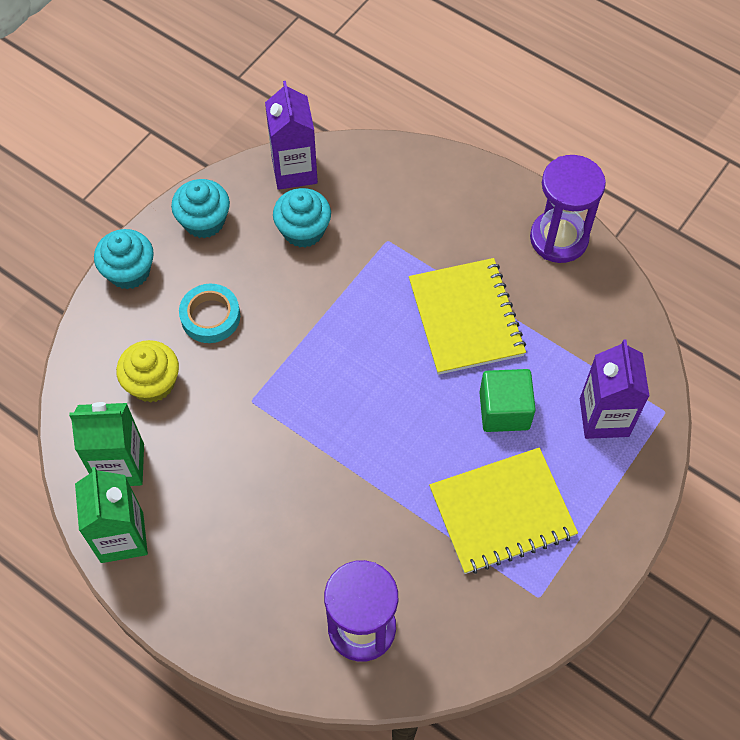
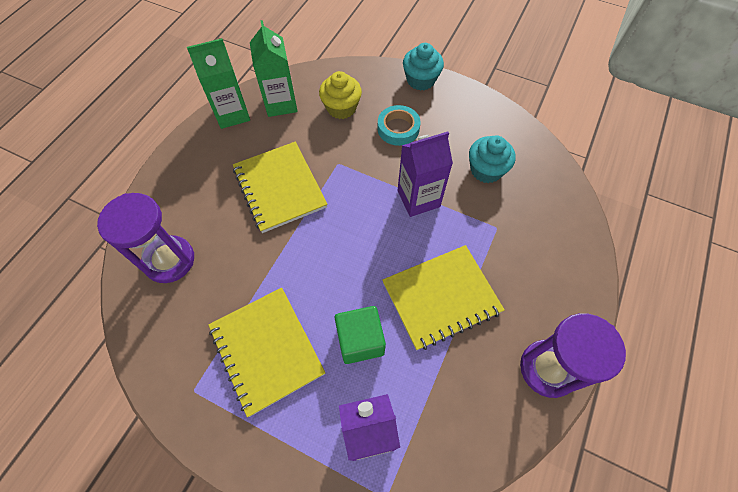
camera: 80 degrees right, 0 degrees up
(204, 221) = (473, 111): turquoise cupcake -> none
(275, 479) = (280, 188): none -> yellow notebook
(294, 170) = (537, 155): purple carton -> purple carton (418, 199)

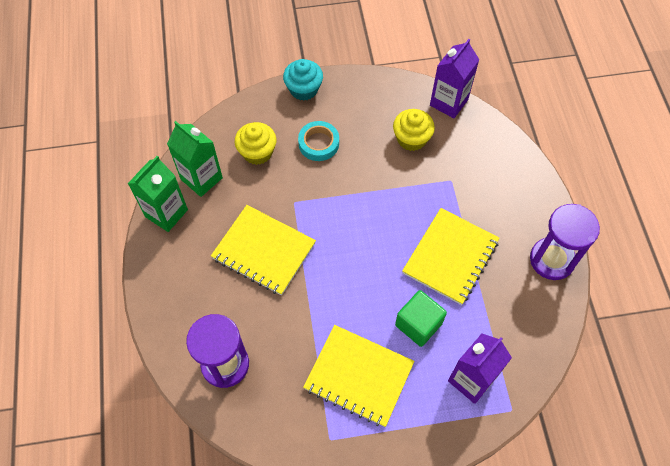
camera: 35 degrees left, 0 degrees up
(418, 199) = (379, 193): purple carton -> purple carton (449, 102)
(486, 170) = (411, 139): turquoise cupcake -> yellow cupcake

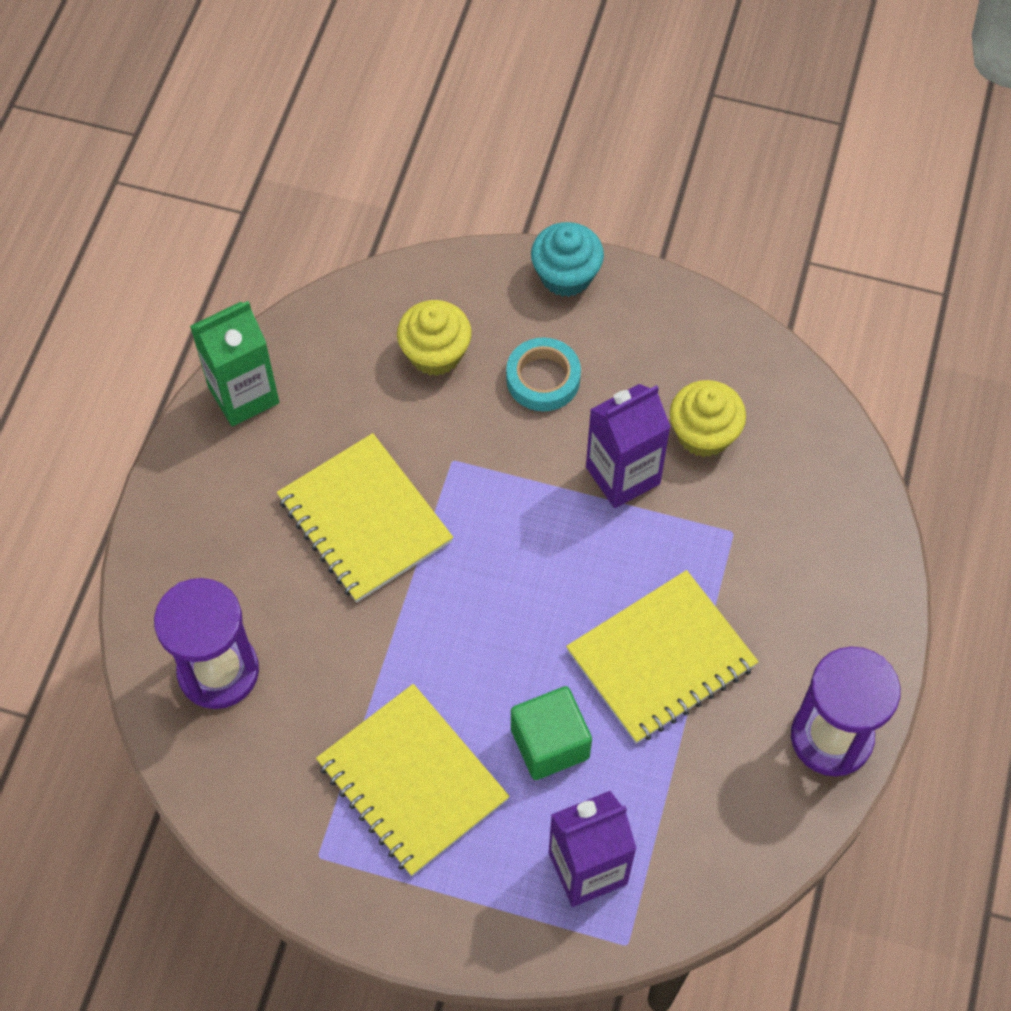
camera: 25 degrees right, 0 degrees up
(201, 178) = (325, 361): green carton -> none
(449, 102) = (803, 396): purple carton -> purple carton (623, 475)

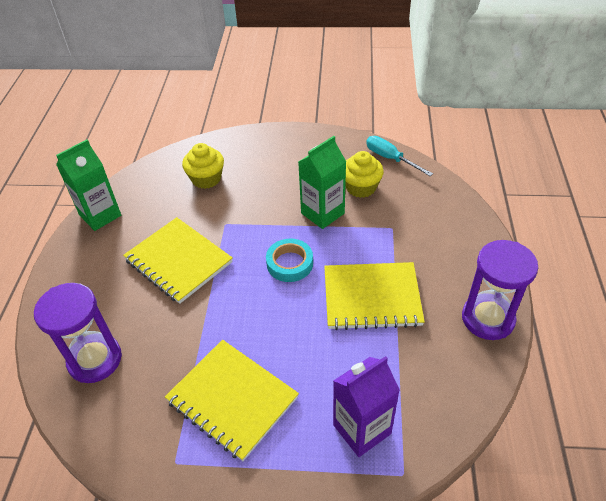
camera: 10 degrees left, 15 degrees down
(543, 379) = (267, 179): turquoise tape -> turquoise tape (290, 263)
(550, 743) = (317, 358): green cube -> none
(566, 275) = (269, 136): turquoise cupcake -> none
(623, 475) = (322, 213): purple carton -> green carton
(661, 658) = (372, 297): yellow notebook -> yellow notebook turned 45 degrees clockwise
(775, 379) = (390, 158): none -> turquoise screwdriver

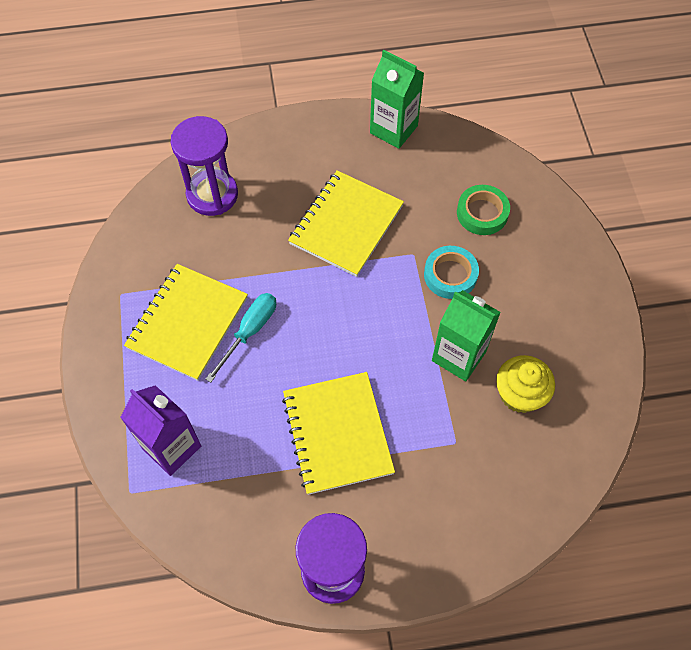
camera: 75 degrees right, 15 degrees up
(206, 179) = (482, 213): yellow cupcake -> green tape
(290, 263) = (368, 336): turquoise tape -> turquoise tape (450, 275)
(390, 158) = (591, 424): turquoise screwdriver -> turquoise screwdriver (249, 331)

